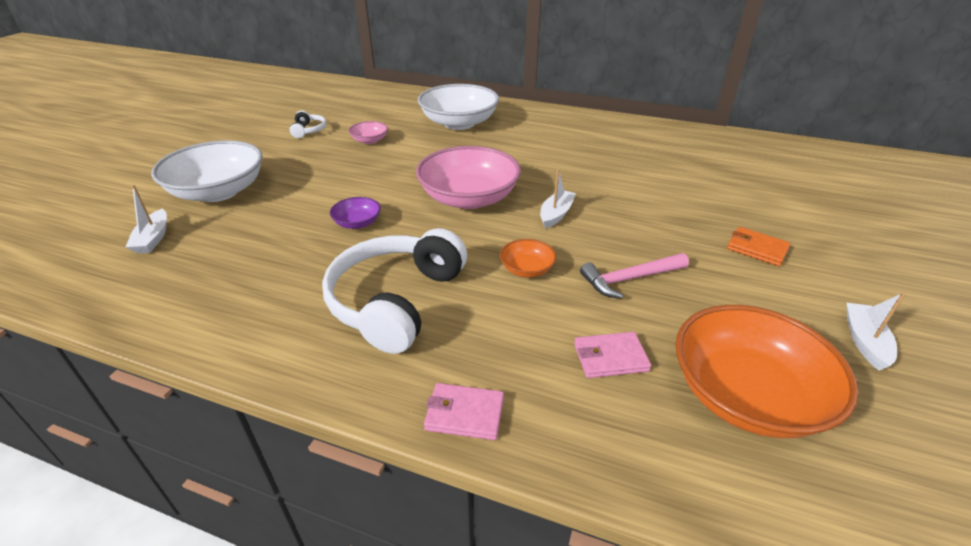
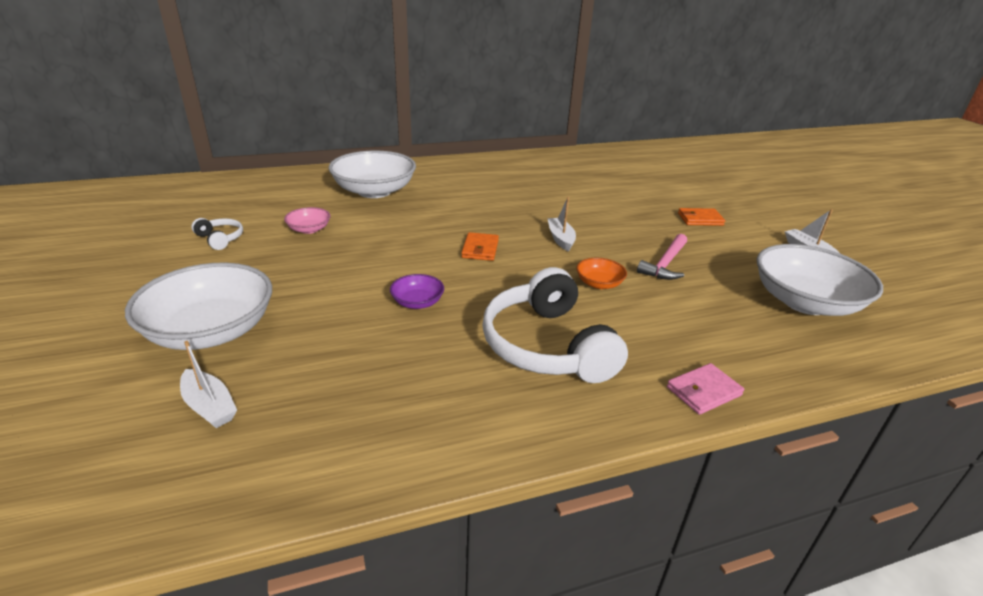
camera: 40 degrees left, 5 degrees down
(469, 198) = (480, 249): pink bowl -> orange wallet
(610, 357) = (723, 315): pink wallet -> none
(746, 395) = (805, 302): orange bowl -> white bowl

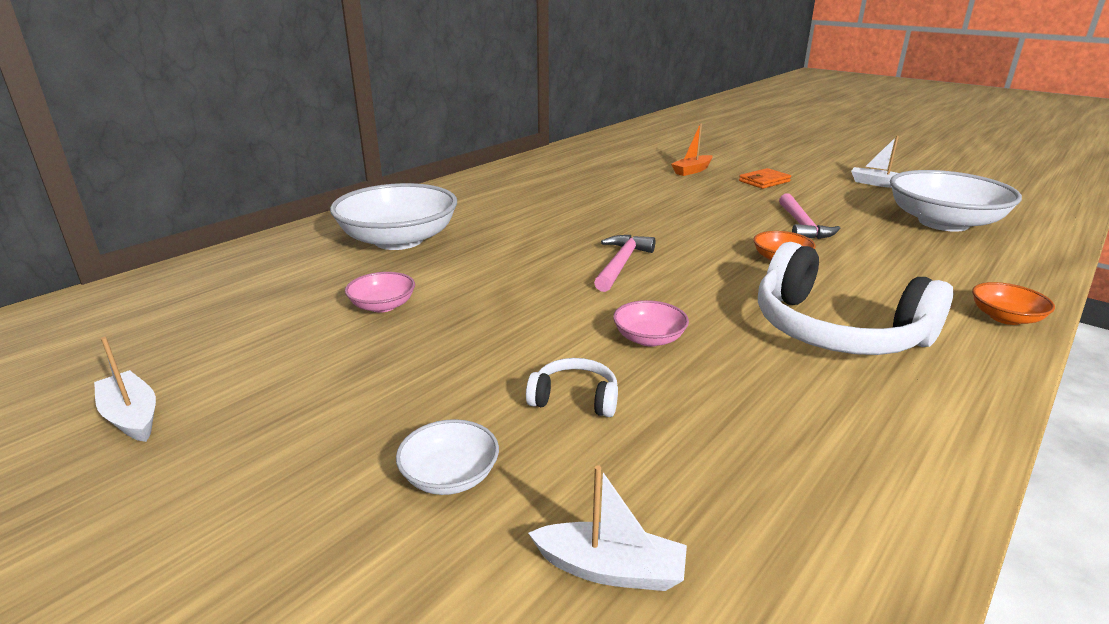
camera: 30 degrees left, 5 degrees down
(211, 331) = (450, 476): white bowl -> white bowl, size x0.46
(220, 239) = (265, 358): white headphones -> white headphones (575, 398)
(417, 302) = (649, 338): purple bowl -> pink bowl
(480, 249) = (621, 264): orange wallet -> pink hammer
(560, 239) = (680, 231): white boat -> white boat (131, 416)
(652, 194) = (692, 171): none -> orange boat
(703, 391) = (1005, 318): pink wallet -> orange bowl

